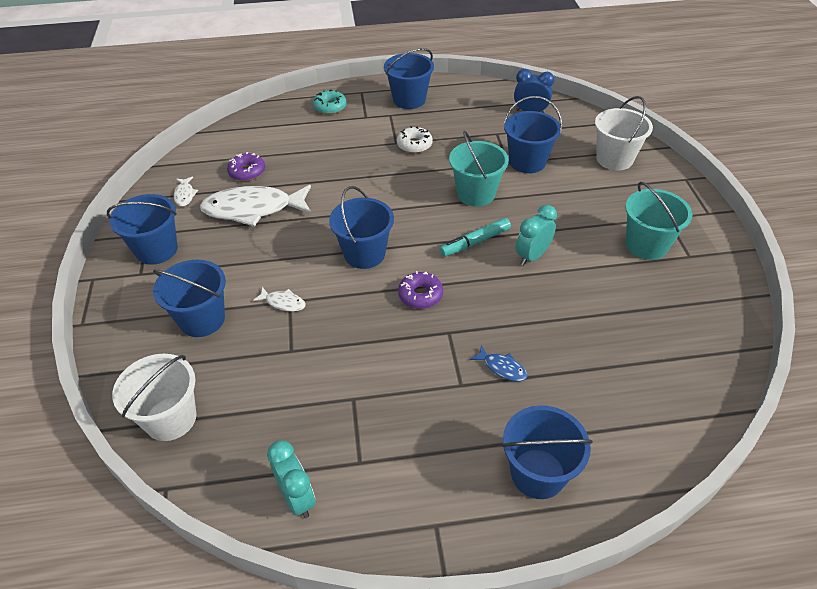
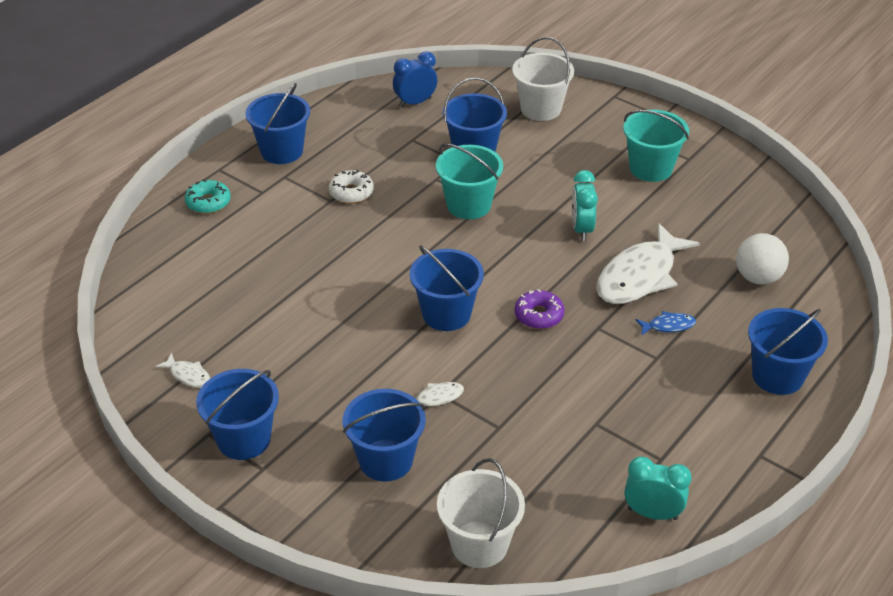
camera: 45 degrees left, 5 degrees down
(247, 172) = (220, 314): purple donut -> none
(253, 209) = (283, 343): white fish -> white fish (640, 276)
(475, 242) = (523, 246): turquoise marker -> none
(628, 383) = (758, 277): none -> white ball

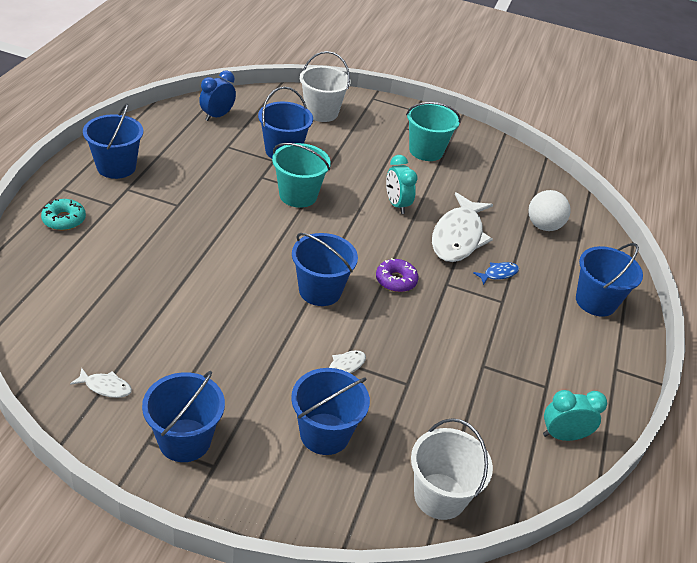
camera: 25 degrees left, 0 degrees up
(351, 192) = (193, 196): white donut -> none

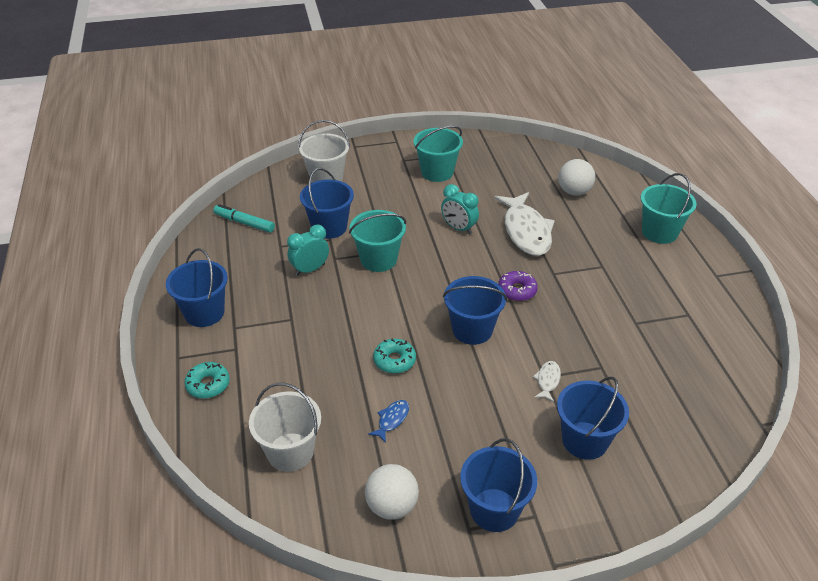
camera: 25 degrees left, 0 degrees up
(105, 387) = (392, 506): white fish -> white ball
(217, 116) = (244, 223): blue clock -> turquoise marker
(227, 279) = (394, 360): none -> turquoise donut
(439, 496) = (700, 437): white bucket -> white bucket (290, 452)
(498, 274) = (580, 246): blue fish -> blue fish (392, 420)
(563, 435) = (730, 344): turquoise clock -> turquoise clock (310, 269)
(595, 301) = (659, 232): blue bucket -> turquoise bucket

